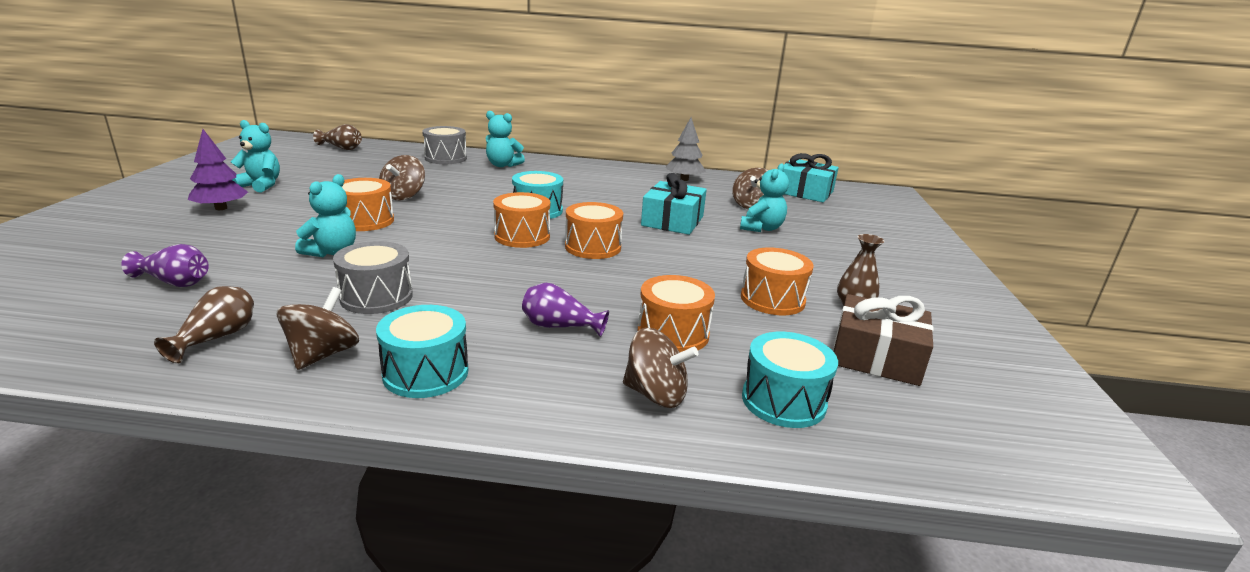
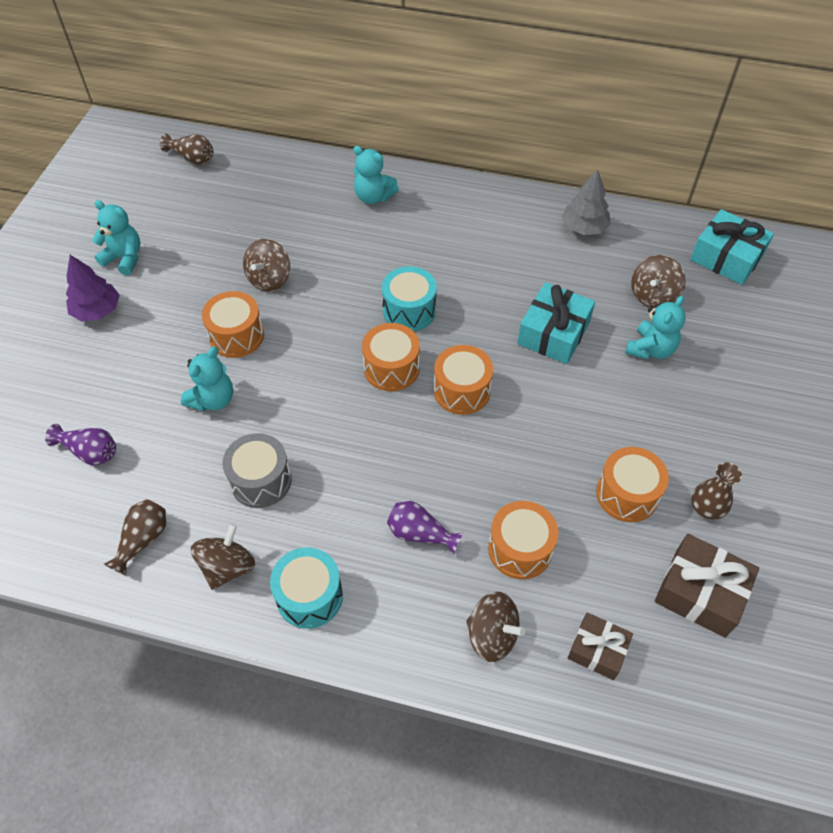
camera: 10 degrees right, 30 degrees up
(445, 158) = (309, 180): grey drum -> none
(783, 401) = (597, 650): turquoise drum -> brown gift

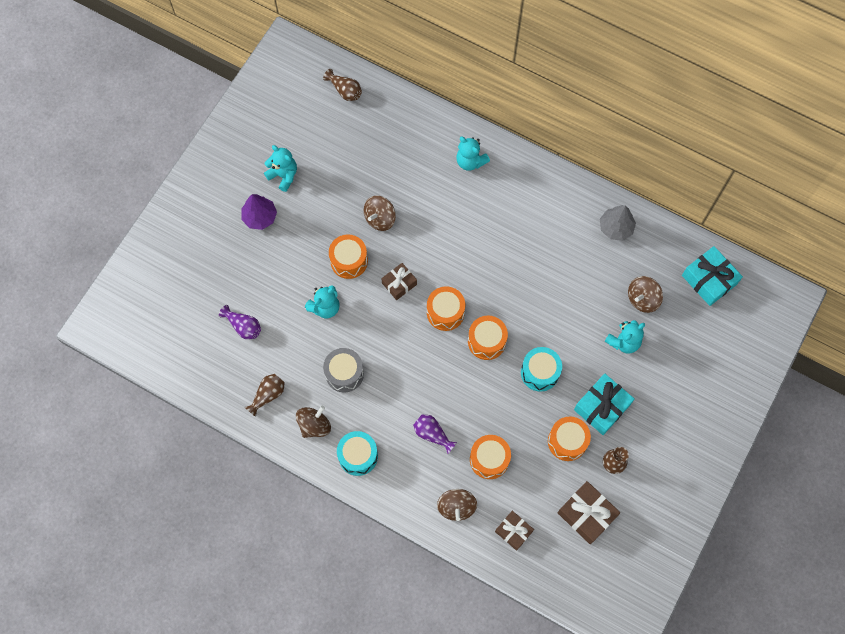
camera: 15 degrees right, 15 degrees up
(315, 348) = (399, 284): none -> brown gift
(409, 310) = (469, 269): turquoise drum -> turquoise drum (540, 372)
(492, 635) = (456, 507): brown spinning top -> brown spinning top turned 45 degrees clockwise
(553, 333) = (562, 312): turquoise gift -> turquoise gift (602, 407)

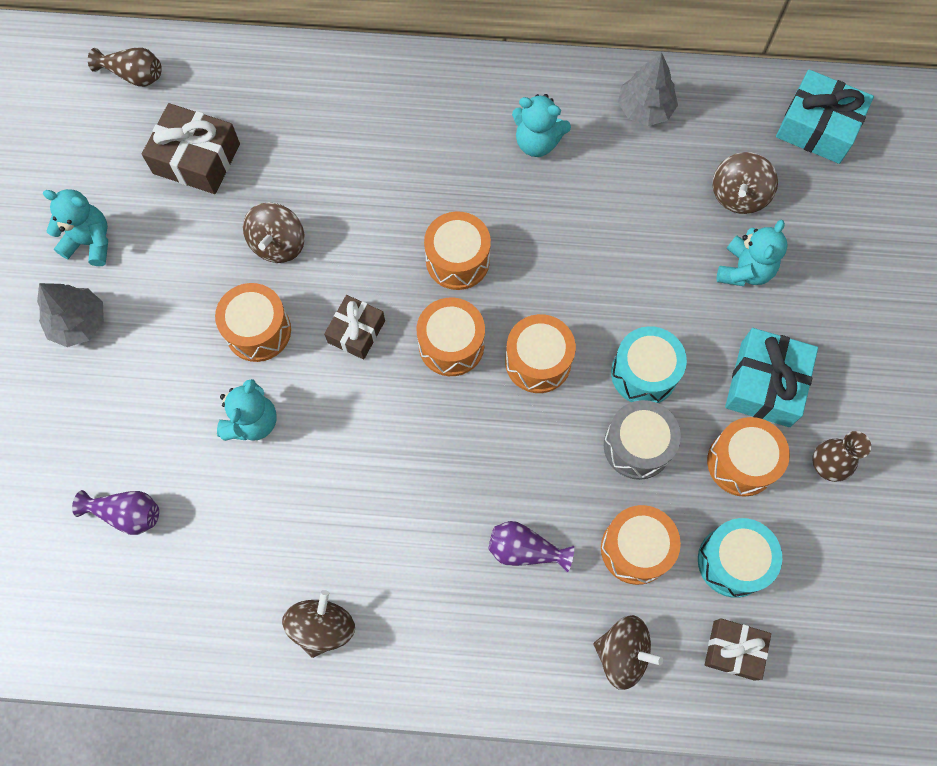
camera: 25 degrees left, 0 degrees up
(260, 217) = (78, 323): purple tree -> grey tree
(268, 395) = (220, 612): brown vase -> none
(344, 373) = (333, 516): grey drum -> grey drum (637, 446)
(358, 456) = (420, 645): turquoise drum -> turquoise drum (732, 561)
(456, 507) = (622, 654): brown spinning top -> brown spinning top turned 45 degrees counterclockwise
(470, 161) = (379, 101): turquoise teddy bear -> turquoise teddy bear (537, 142)
(470, 268) = (457, 260): none -> orange drum
(586, 514) = (832, 566): brown gift -> brown gift (196, 159)

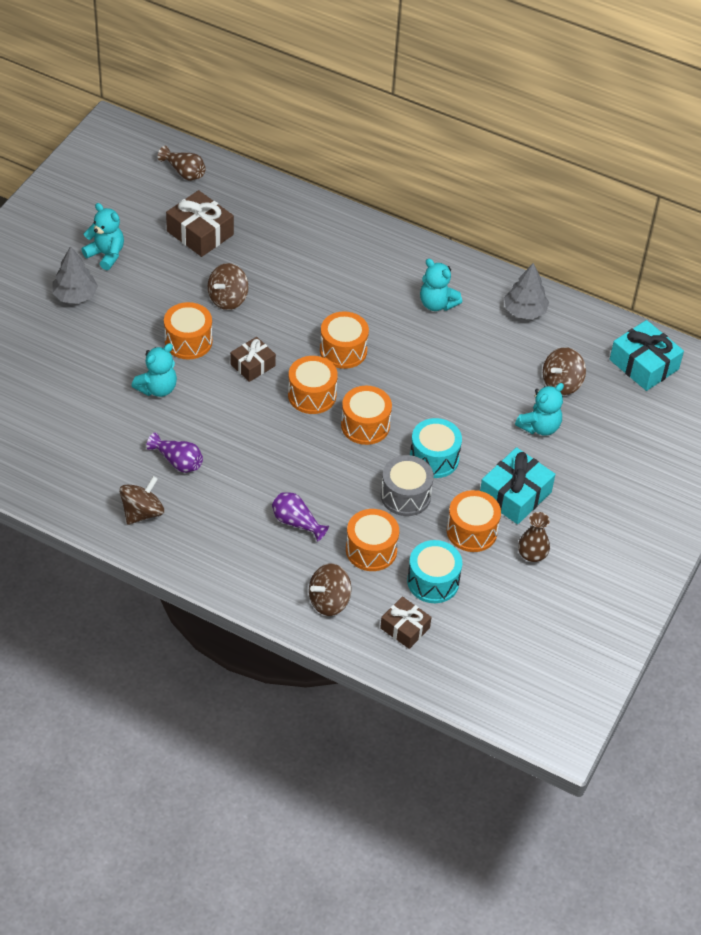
camera: 20 degrees right, 20 degrees down
(127, 514) = (51, 407): purple vase -> purple vase (178, 461)
(622, 654) = (329, 601): brown spinning top -> brown spinning top turned 105 degrees clockwise

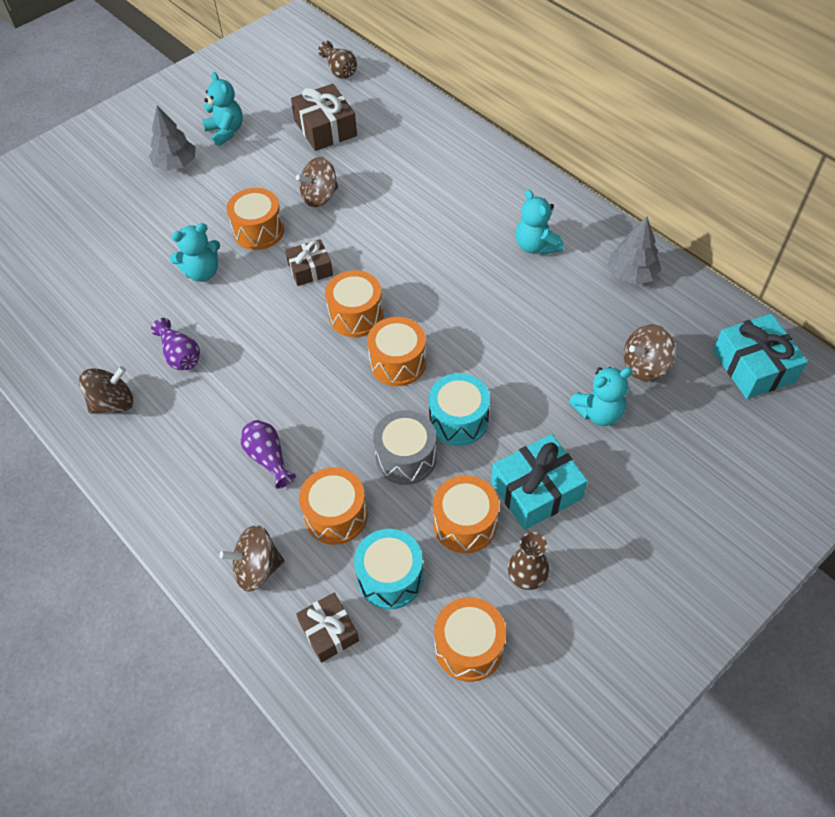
camera: 25 degrees right, 5 degrees up
(343, 350) = (412, 274): orange drum -> orange drum (469, 647)

